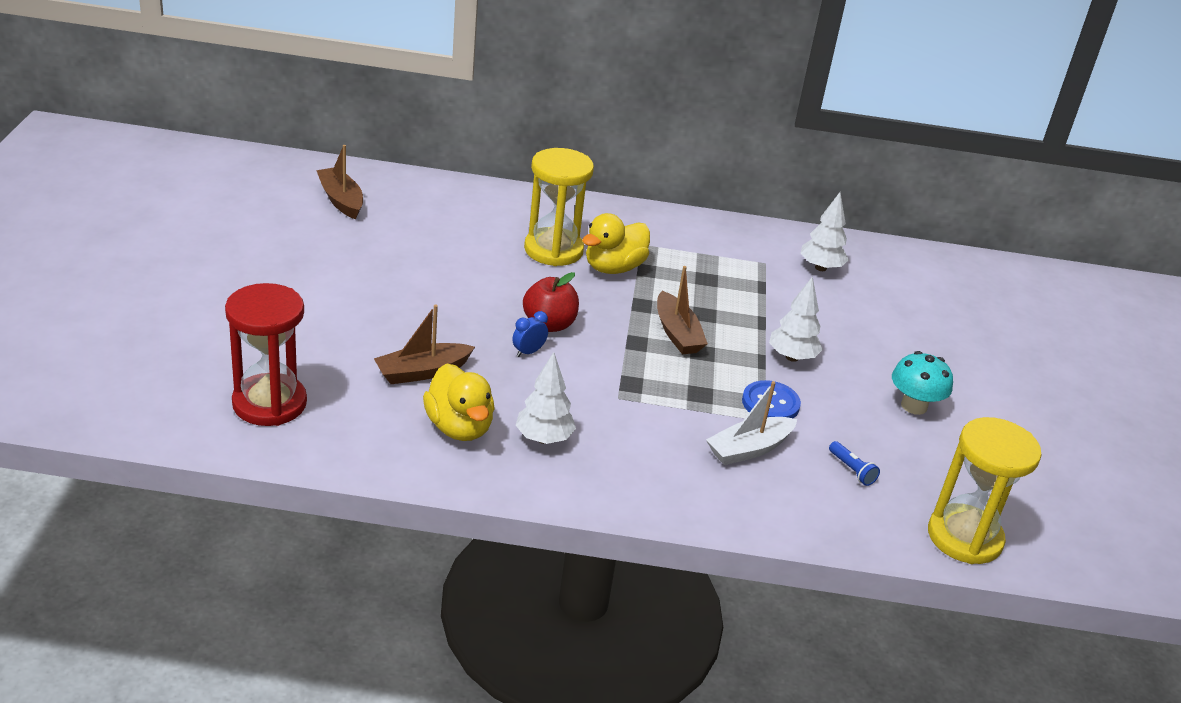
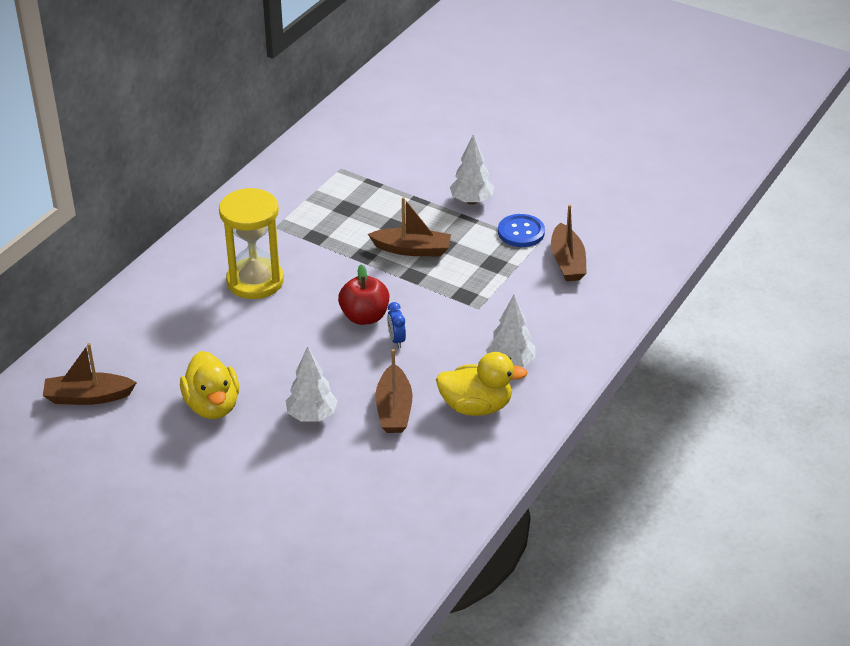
camera: 60 degrees left, 5 degrees up
(269, 403) = (394, 513): red hourglass -> none
(613, 268) = (302, 254): yellow duck -> yellow duck (212, 406)
(749, 449) = (567, 262): white boat -> brown boat
(820, 268) = (364, 142): white tree -> white tree (312, 416)
(852, 470) = (609, 221): blue flashlight -> none
(914, 406) = (554, 165): turquoise mushroom -> none
(964, 537) = (694, 198): yellow hourglass -> none

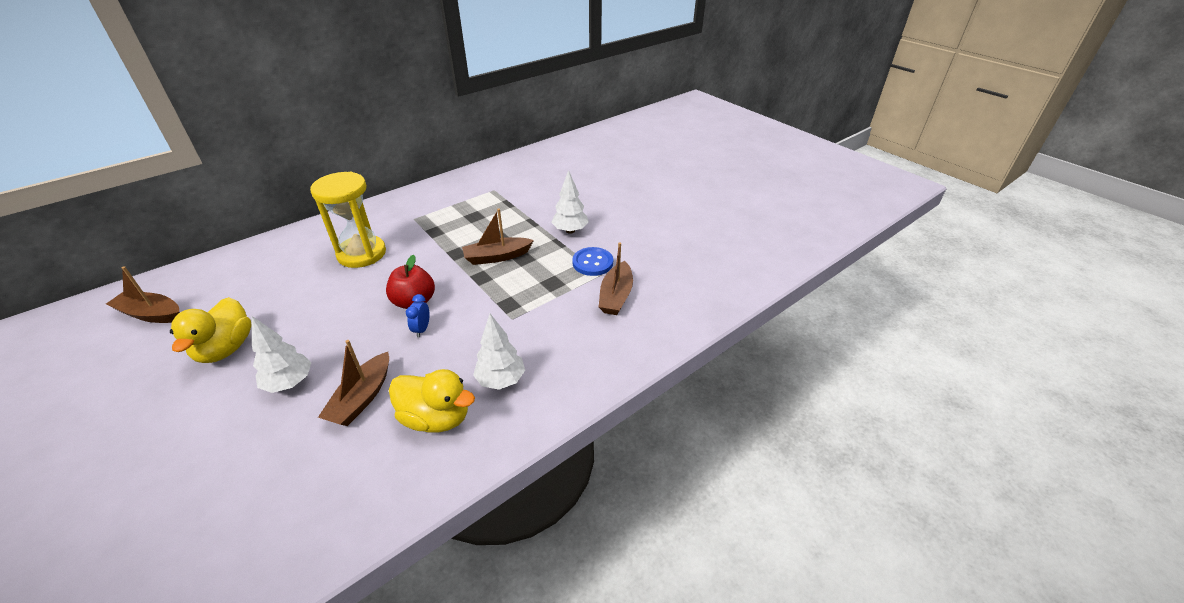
camera: 20 degrees right, 0 degrees up
(412, 249) = (497, 257): brown boat -> brown boat turned 135 degrees clockwise

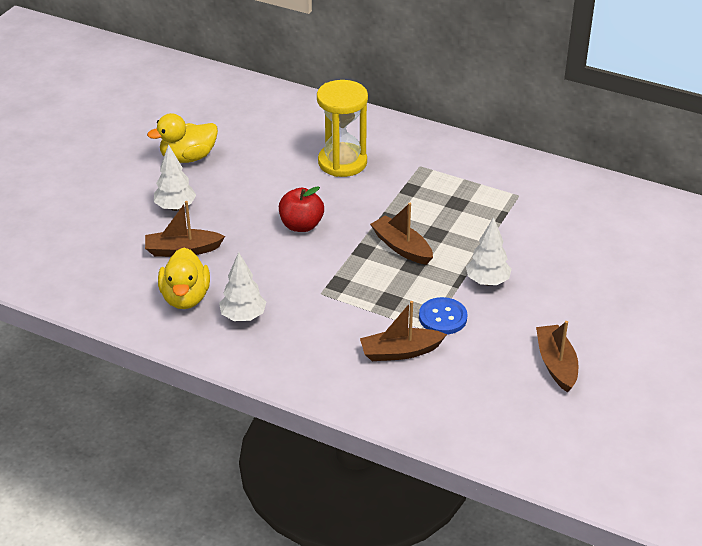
camera: 65 degrees right, 0 degrees up
(151, 314) = (198, 101): brown boat -> brown boat (556, 364)
(422, 329) = (272, 246): blue clock -> none

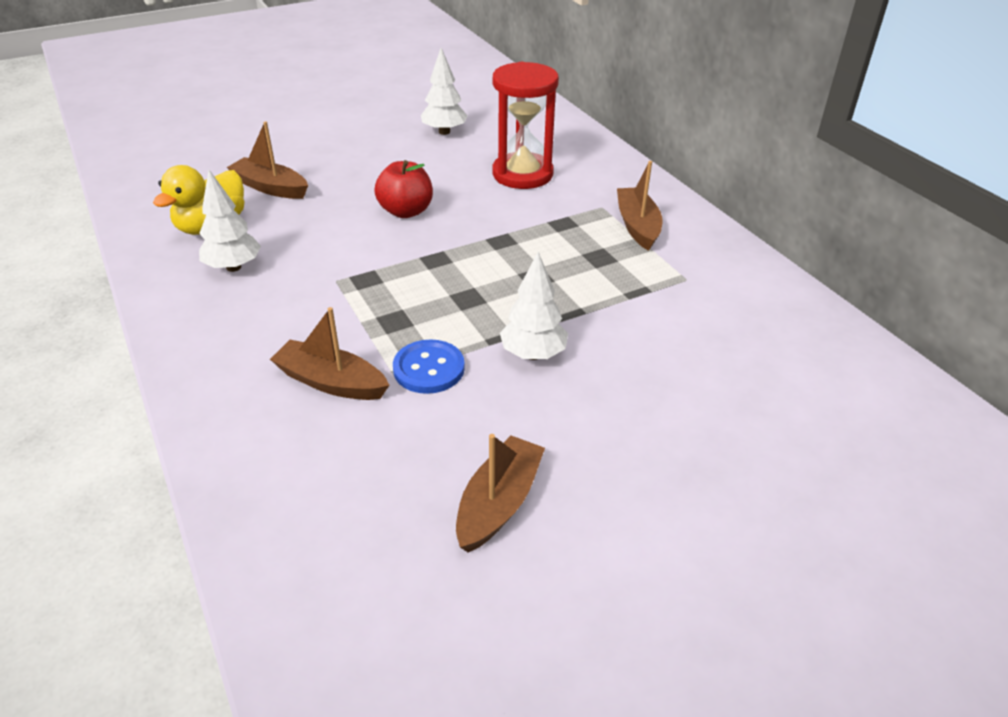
camera: 35 degrees right, 0 degrees up
(175, 207) = (317, 152): white tree -> white tree (444, 132)
(188, 157) = (385, 120): yellow duck -> none
(342, 162) = (522, 174): yellow hourglass -> red hourglass
(401, 247) = (480, 274): brown boat -> brown boat (637, 226)

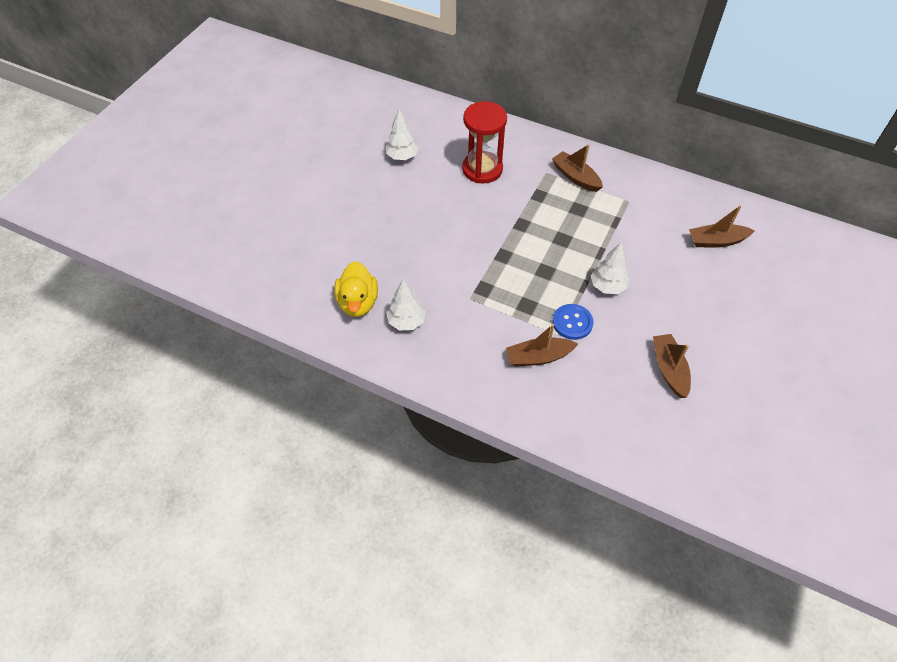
camera: 35 degrees left, 15 degrees up
(270, 187) = (354, 255): brown boat -> brown boat (716, 241)
(406, 211) = (451, 231): red apple -> none

